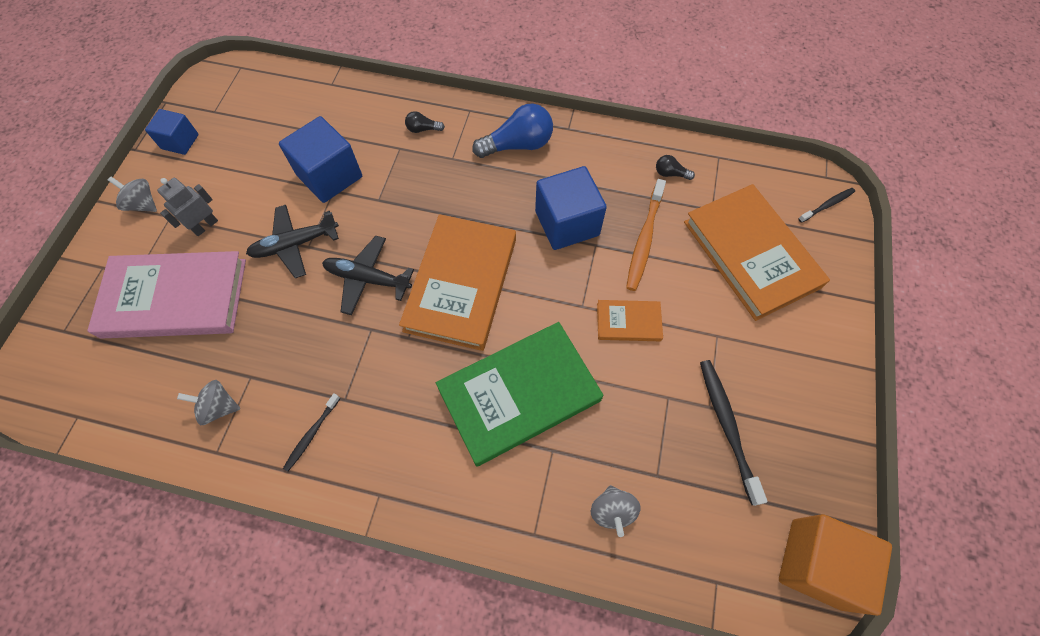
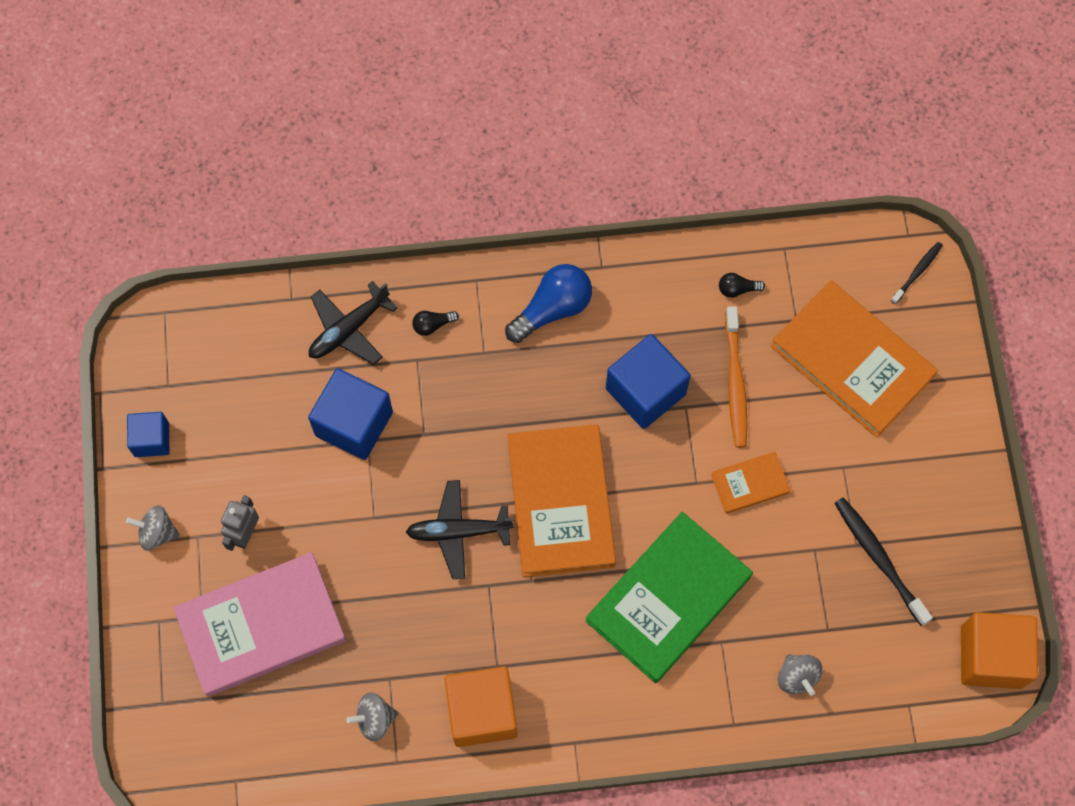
camera: 20 degrees left, 5 degrees up
(295, 245) = (358, 520): black plane -> black plane (348, 329)
(311, 435) = (482, 712): black toothbrush -> orange cube

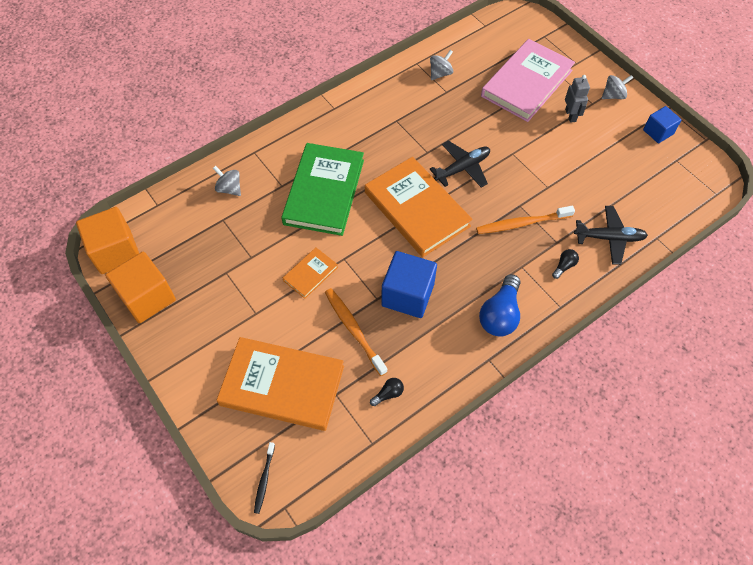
camera: 150 degrees right, 10 degrees down
(348, 329) = (609, 238): black plane -> black plane turned 75 degrees clockwise
(354, 423) = (562, 191): blue cube -> none
(441, 408) = (521, 223): none -> orange toothbrush
(482, 712) = (390, 99): orange cube -> orange cube (147, 297)
(878, 558) = (208, 271): black toothbrush -> none

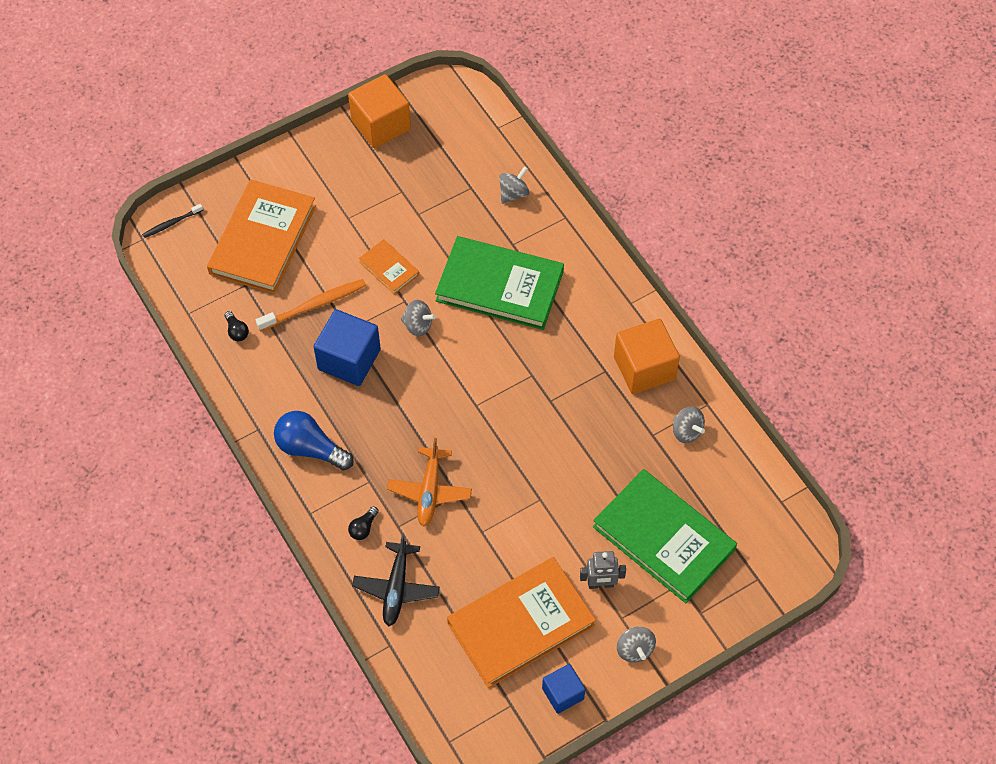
camera: 95 degrees right, 0 degrees up
(115, 251) = (441, 95): orange cube -> orange cube (644, 368)
(264, 480) = (171, 223): black toothbrush -> black toothbrush turned 45 degrees counterclockwise
(368, 246) = (418, 325): none -> grey spinning top
(416, 209) = (464, 380): orange book -> orange book (521, 624)
(462, 168) = (521, 437): black plane -> none
(521, 223) = (430, 491): orange toothbrush -> orange plane
(526, 83) = (663, 538): pink book -> green book
(564, 266) = (363, 528): black light bulb -> black light bulb turned 75 degrees clockwise

